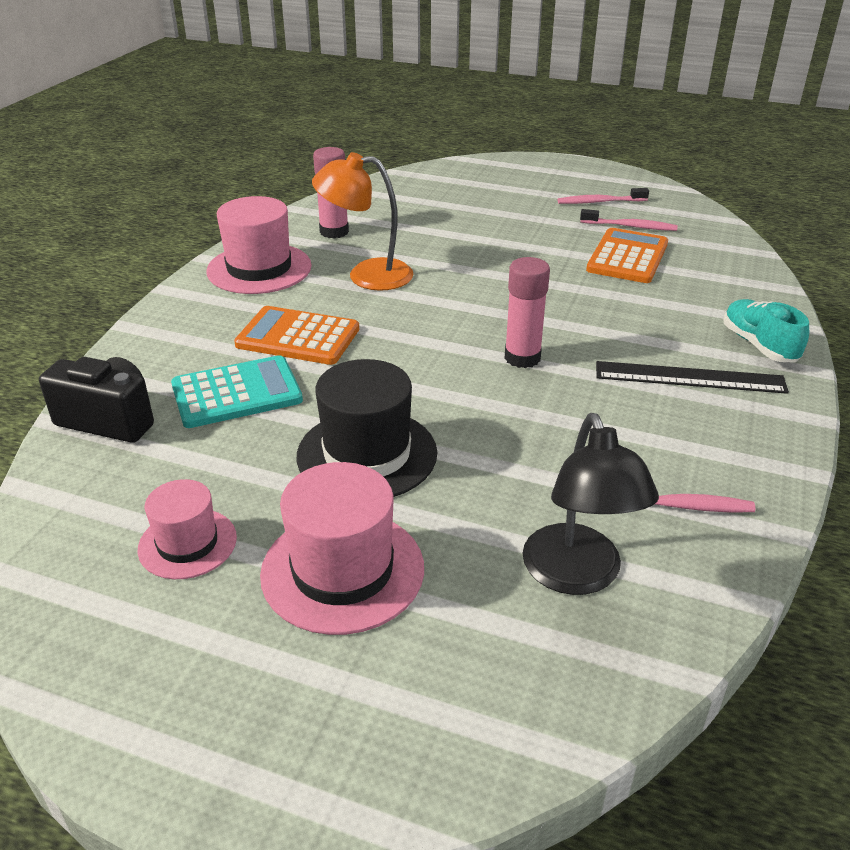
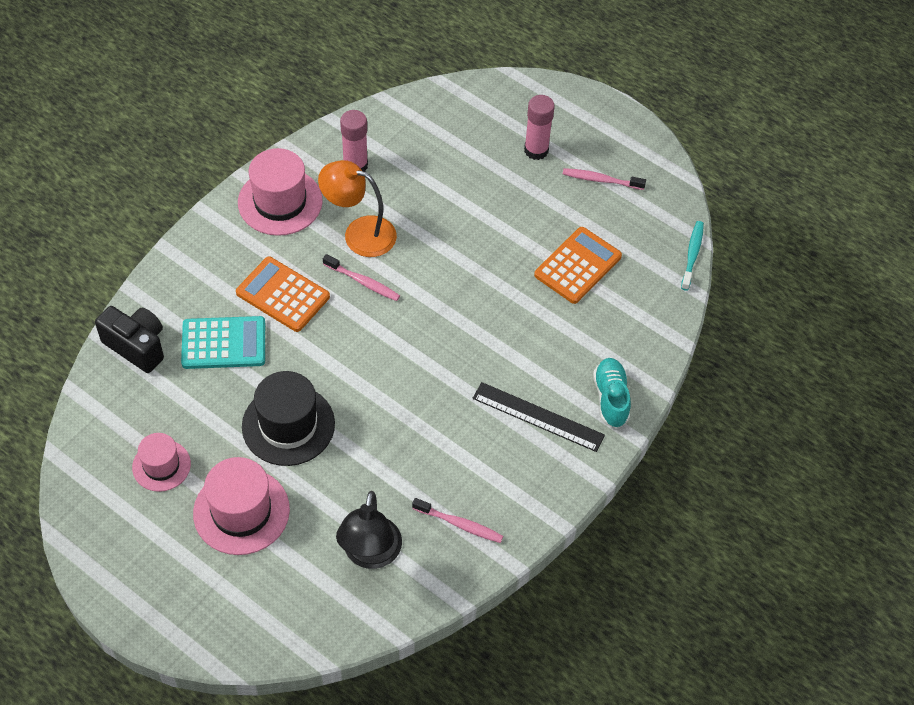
camera: 15 degrees right, 20 degrees up
(522, 358) = (431, 362): pink glue stick -> pink glue stick (536, 150)
(630, 226) = (605, 224): pink toothbrush -> pink toothbrush (363, 282)
(736, 231) = (692, 255): none -> turquoise toothbrush

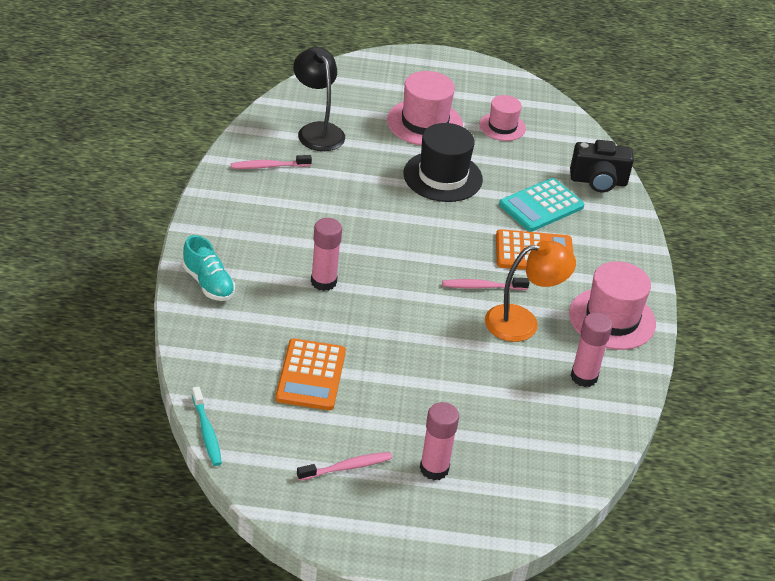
camera: 145 degrees right, 15 degrees down
(503, 352) = (323, 282): none -> pink glue stick
(538, 417) = (260, 249): black ruler -> none

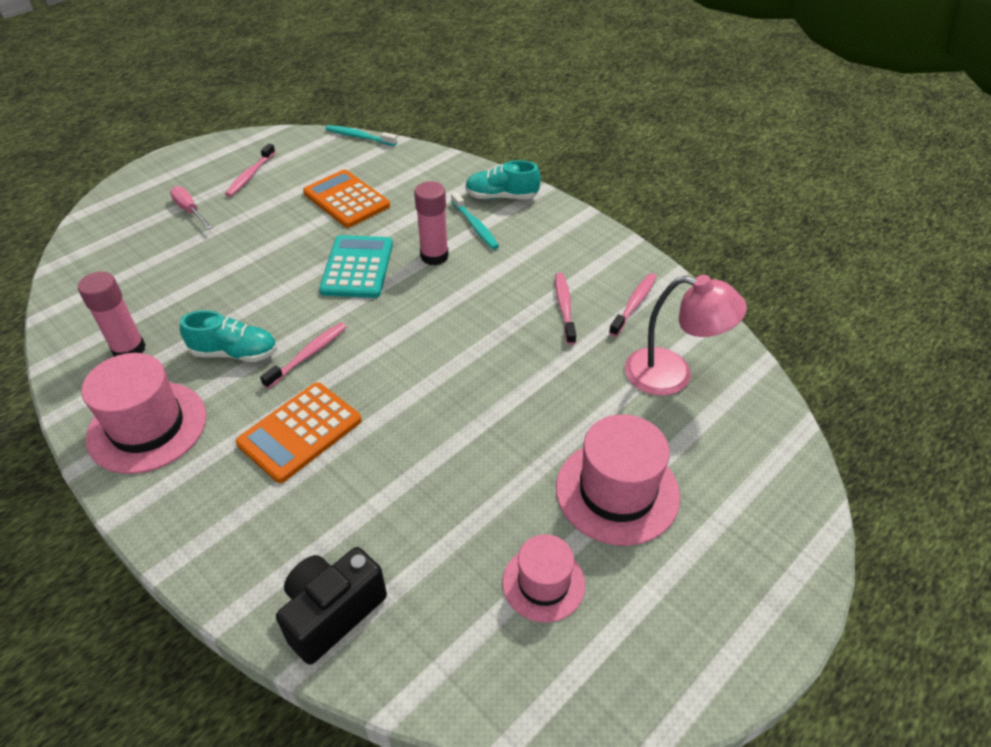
camera: 135 degrees right, 5 degrees up
(264, 279) = (475, 226): none -> turquoise toothbrush
(306, 195) = (564, 307): none -> pink toothbrush
(317, 131) = (672, 375): black lamp -> pink lamp
(434, 469) = (190, 210): pink glue stick -> pink screwdriver
(442, 176) = (497, 437): black hat -> none
(522, 322) = (235, 353): orange lamp -> turquoise shoe
(541, 206) = (358, 500): turquoise calculator -> turquoise calculator (357, 267)

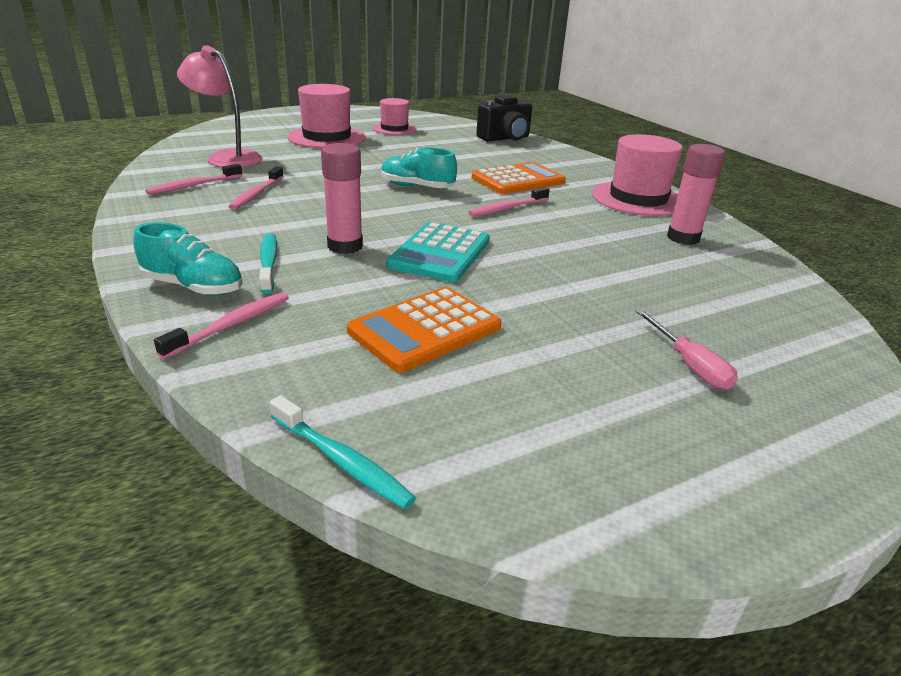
camera: 165 degrees left, 15 degrees down
(235, 353) = (576, 220): turquoise shoe -> turquoise shoe (417, 187)
(250, 175) = (596, 411): pink toothbrush -> pink toothbrush (231, 325)
(346, 199) = (425, 329): orange calculator -> orange calculator turned 75 degrees clockwise

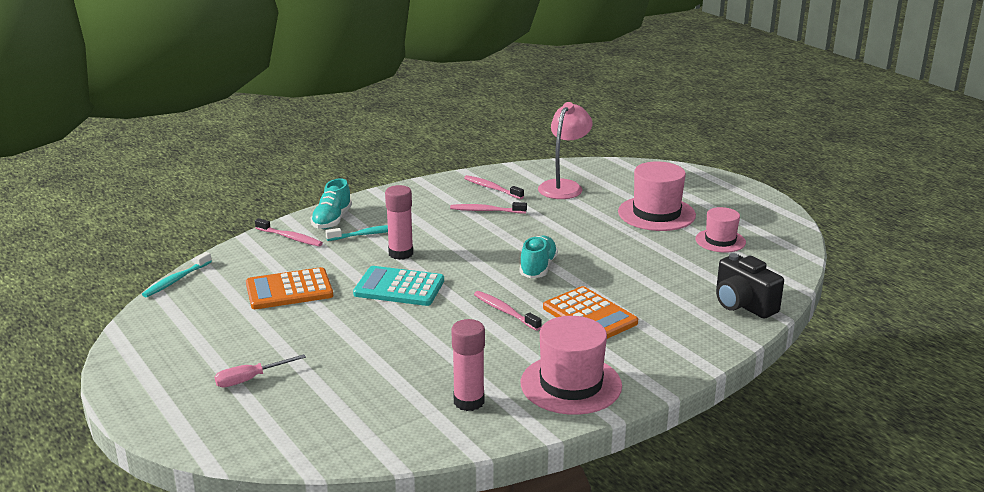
camera: 85 degrees right, 5 degrees down
(425, 329) = (289, 290): orange calculator -> orange calculator turned 60 degrees counterclockwise

